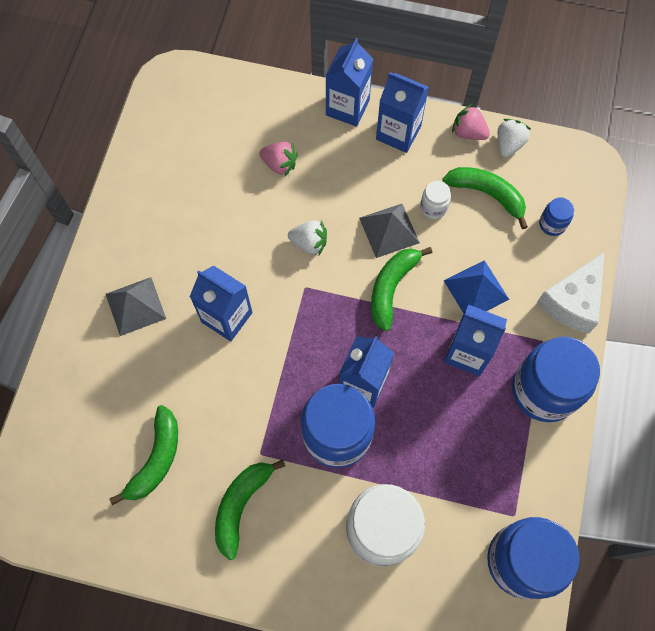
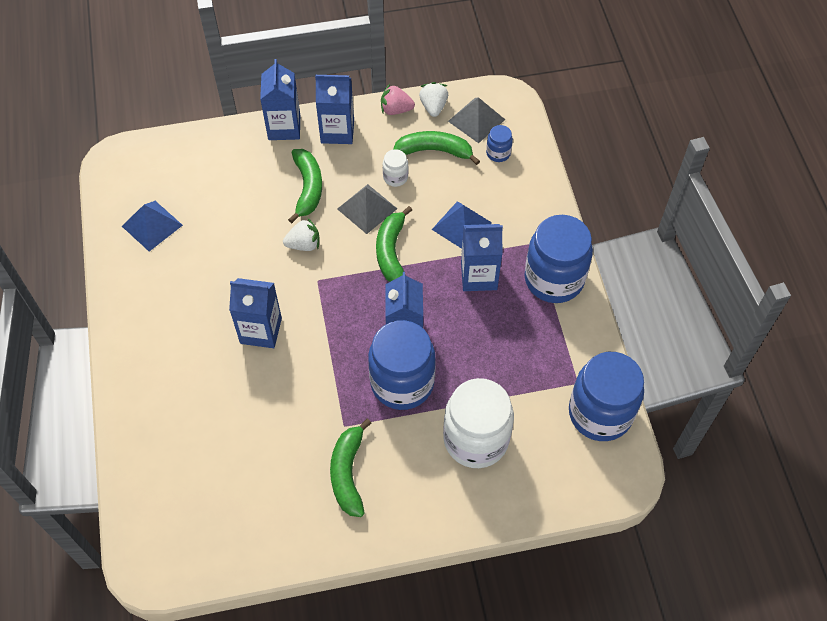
camera: 25 degrees left, 10 degrees down
(135, 306) = (174, 354): grey pyramid -> grey pyramid (476, 120)
(156, 459) = (254, 469): green banana -> green banana (308, 188)
(175, 161) = (152, 225): none -> blue pyramid
(280, 164) = (247, 193): pink strawberry -> none
(572, 301) = (542, 204): white cheese -> none

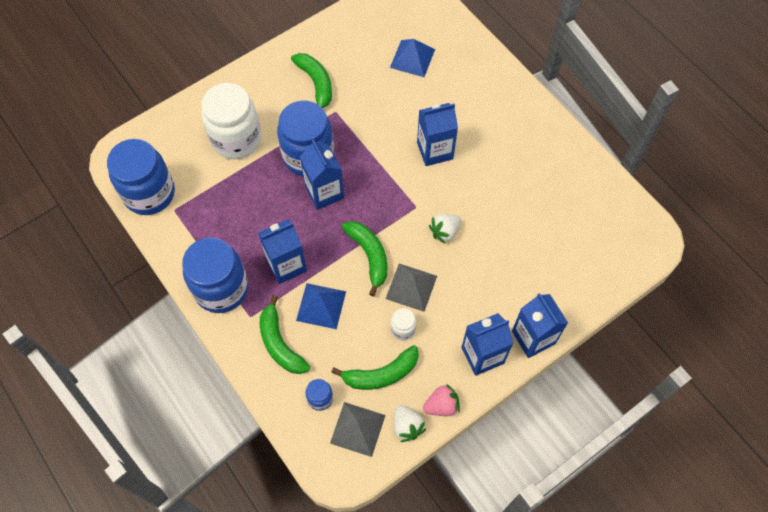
camera: 155 degrees right, 5 degrees up
(152, 225) = (577, 196): blue pyramid -> blue pyramid (412, 58)
(308, 188) = (473, 284): green banana -> green banana (280, 343)

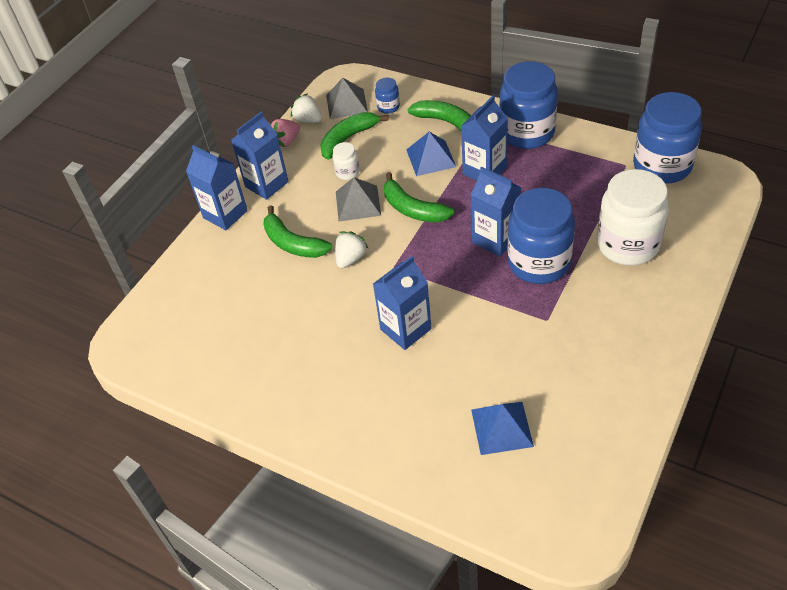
camera: 160 degrees right, 15 degrees down
(316, 84) = (594, 339): green banana -> green banana (293, 243)

